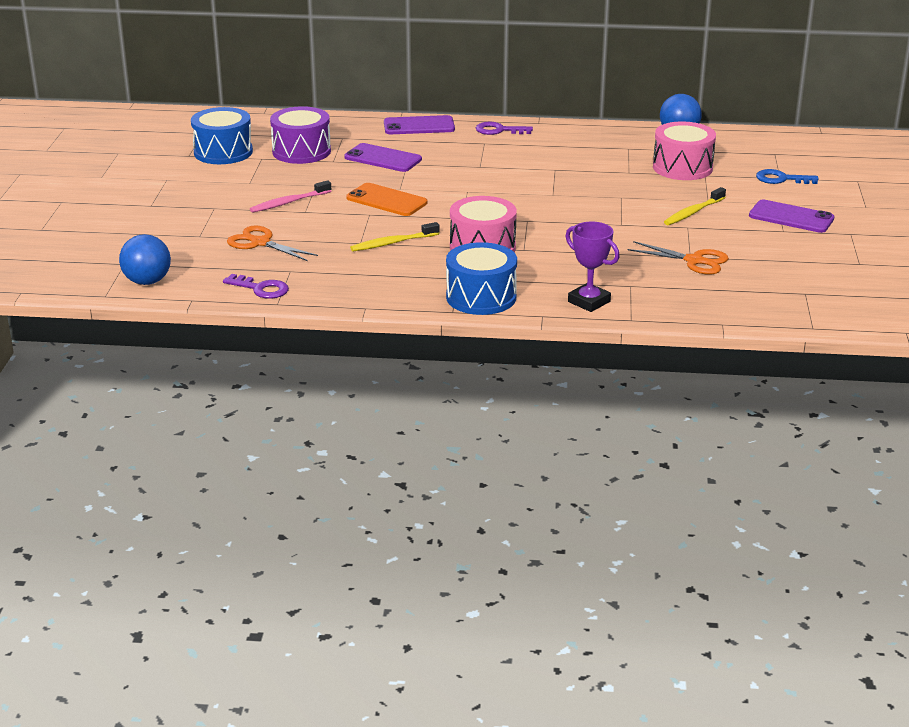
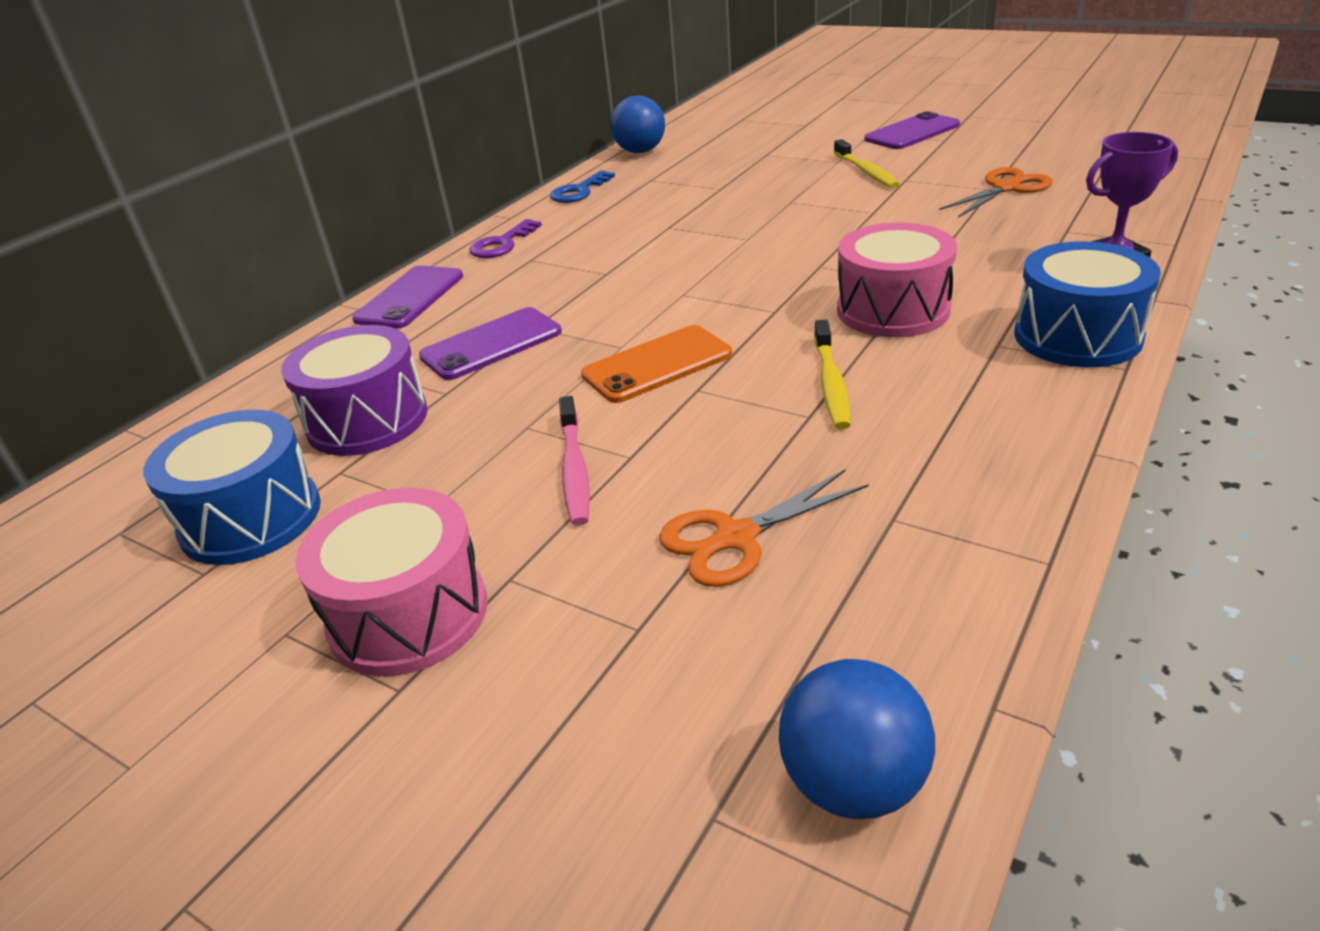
camera: 60 degrees left, 5 degrees up
(261, 289) = (967, 575): purple key -> none
(682, 167) = (735, 161): pink drum -> pink drum (408, 614)
(781, 179) = (810, 124): blue key -> blue key (579, 191)

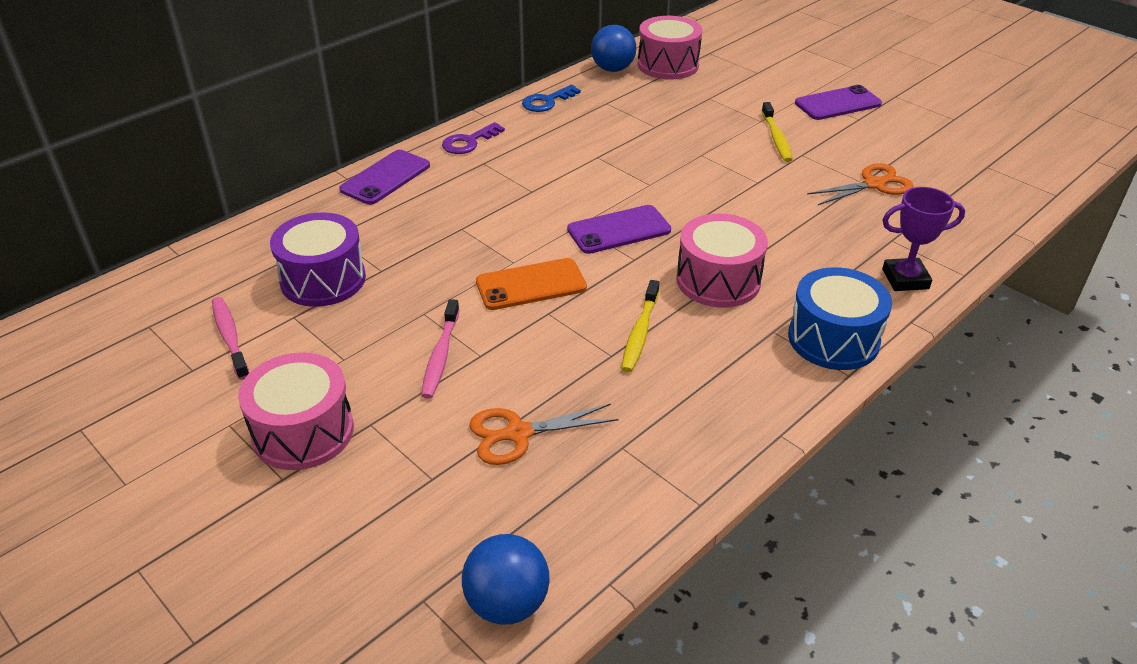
camera: 10 degrees right, 5 degrees up
(251, 518) = (230, 337): blue drum -> pink toothbrush
(491, 344) = (426, 236): purple phone -> purple phone (619, 230)
(701, 137) = (668, 65): none -> pink drum

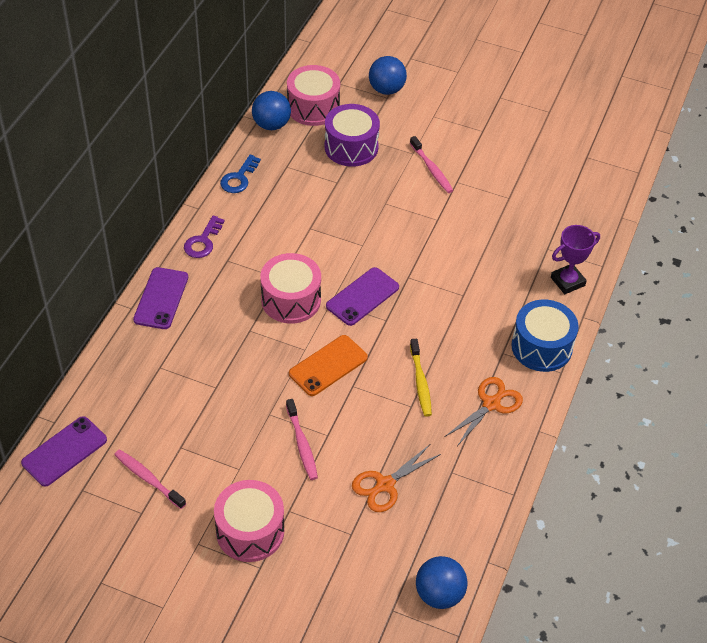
camera: 25 degrees left, 10 degrees up
(323, 279) = (179, 409): purple drum -> purple drum (351, 147)
(718, 280) = (450, 321): pink drum -> pink drum (291, 300)
(760, 66) = (386, 89): none -> blue ball
(776, 138) = (432, 169): yellow toothbrush -> pink toothbrush
(837, 103) = (461, 118): purple phone -> purple phone (64, 451)
(874, 184) = (517, 198): orange scissors -> orange scissors (491, 404)

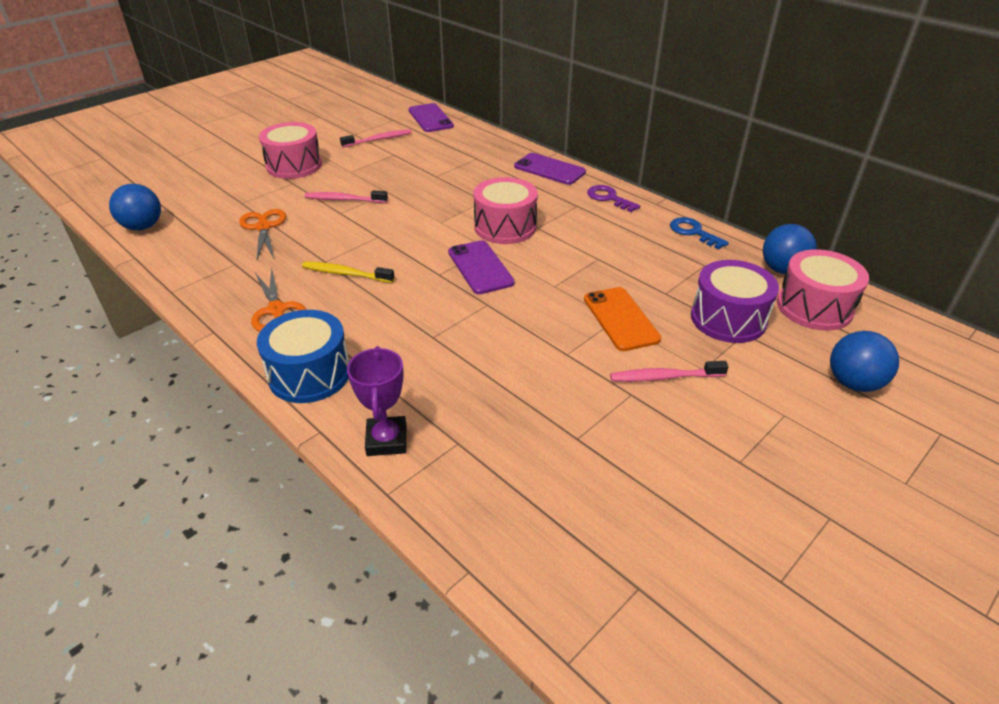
camera: 115 degrees right, 10 degrees down
(328, 366) = (411, 229): orange phone -> orange phone (620, 319)

